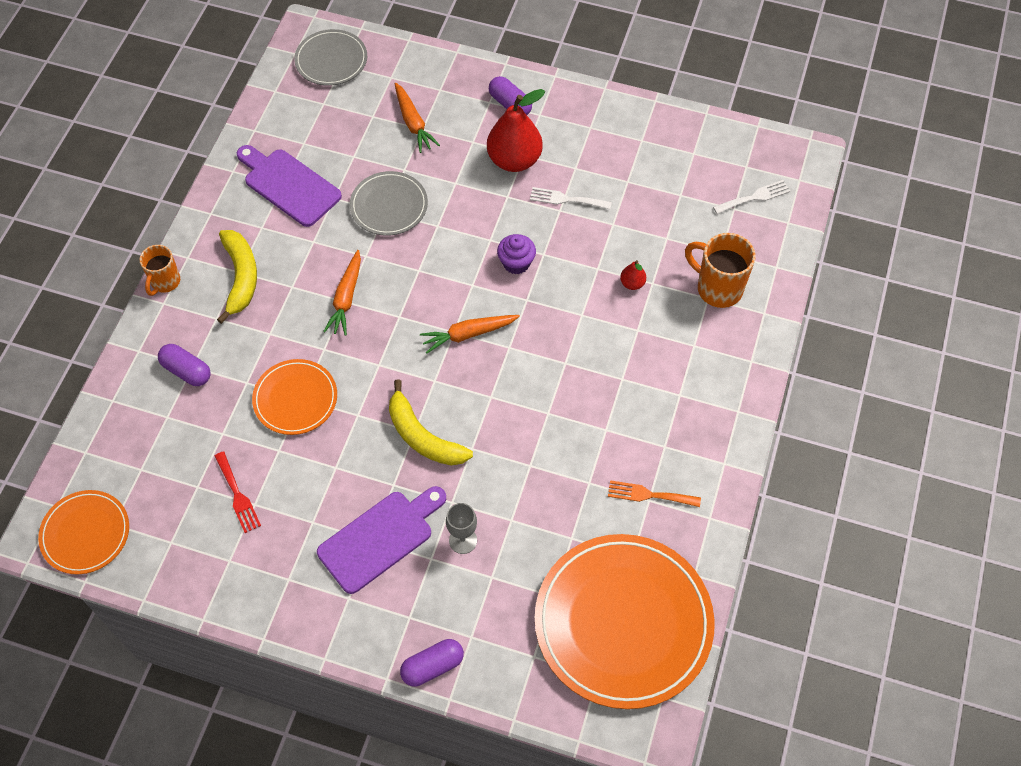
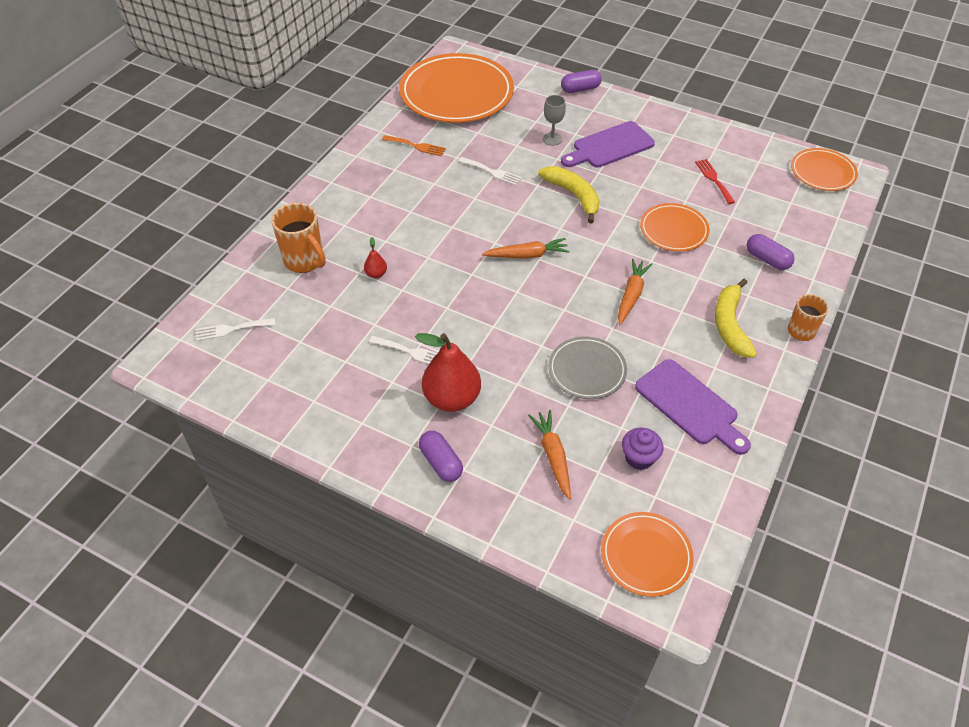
camera: 170 degrees left, 10 degrees down
(331, 60) = (646, 555): grey plate -> orange plate
(516, 263) = (473, 303): purple cupcake -> purple cupcake (639, 458)
(535, 462) = (492, 172): none -> white fork

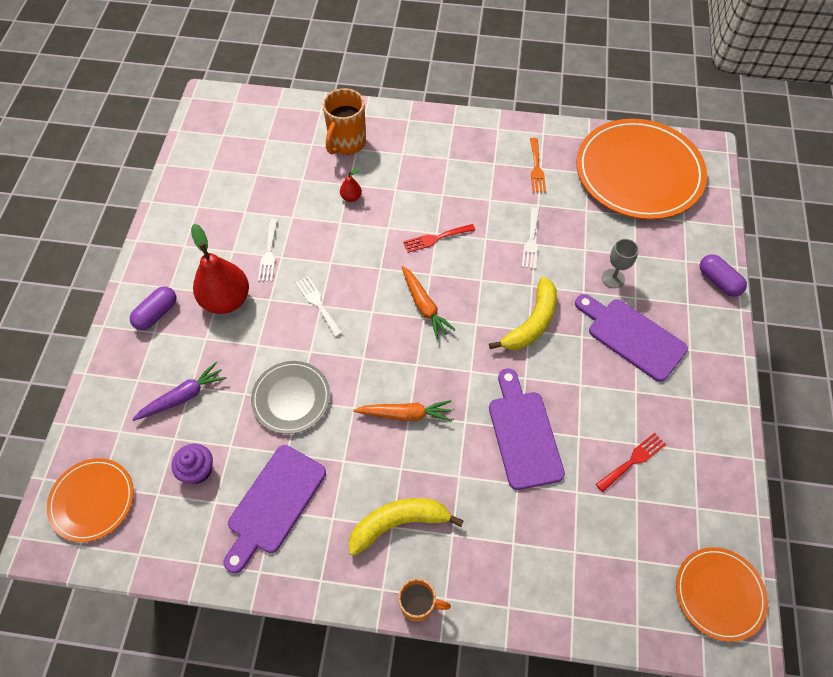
camera: 70 degrees right, 10 degrees up
(231, 329) = (254, 127): white fork -> white fork (318, 304)
(458, 228) = (436, 238): none -> red fork
(553, 456) = (183, 396): orange carrot -> purple carrot
(673, 230) = (523, 434): orange plate -> purple cutting board
(767, 259) = (519, 547): purple capsule -> none

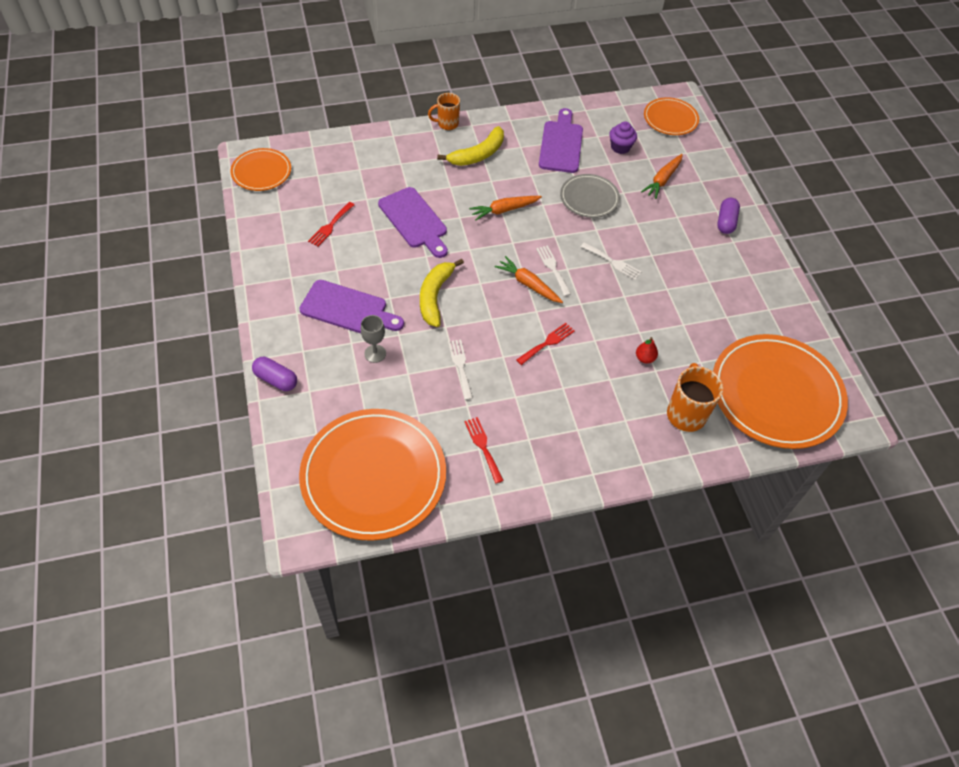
camera: 155 degrees right, 5 degrees down
(183, 396) = (662, 180): purple carrot -> orange carrot
(226, 300) = (684, 245): red pear -> none
(257, 135) = (776, 394): none -> orange plate
(269, 253) = (679, 288): white fork -> white fork (553, 268)
(536, 168) = (483, 447): orange fork -> red fork

